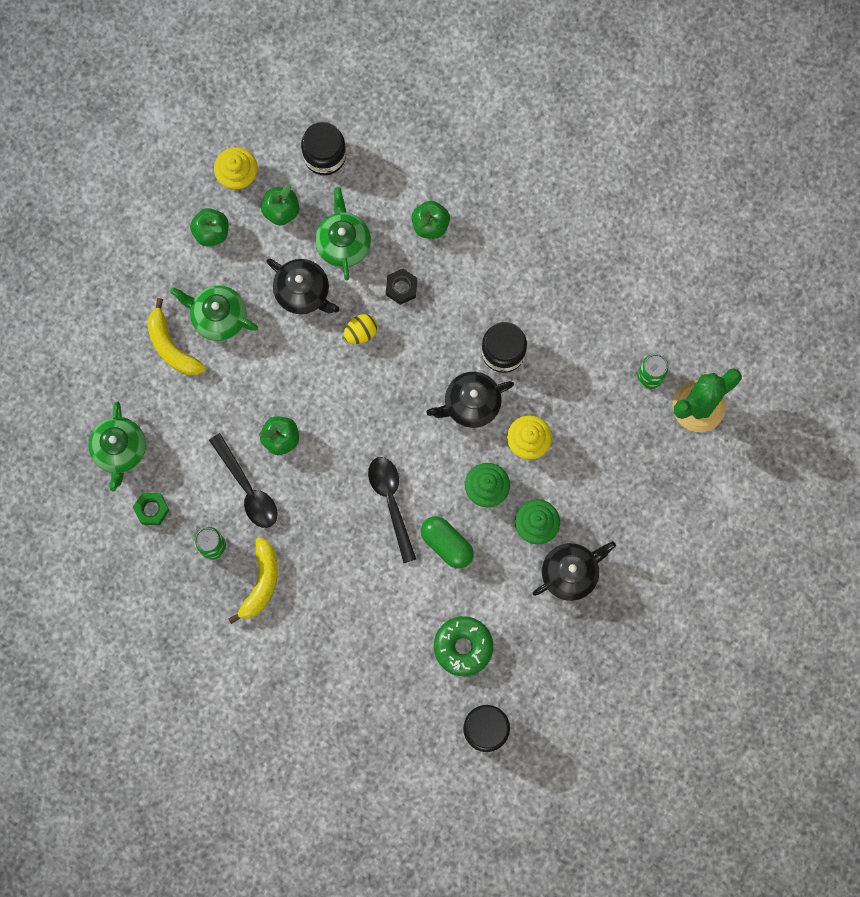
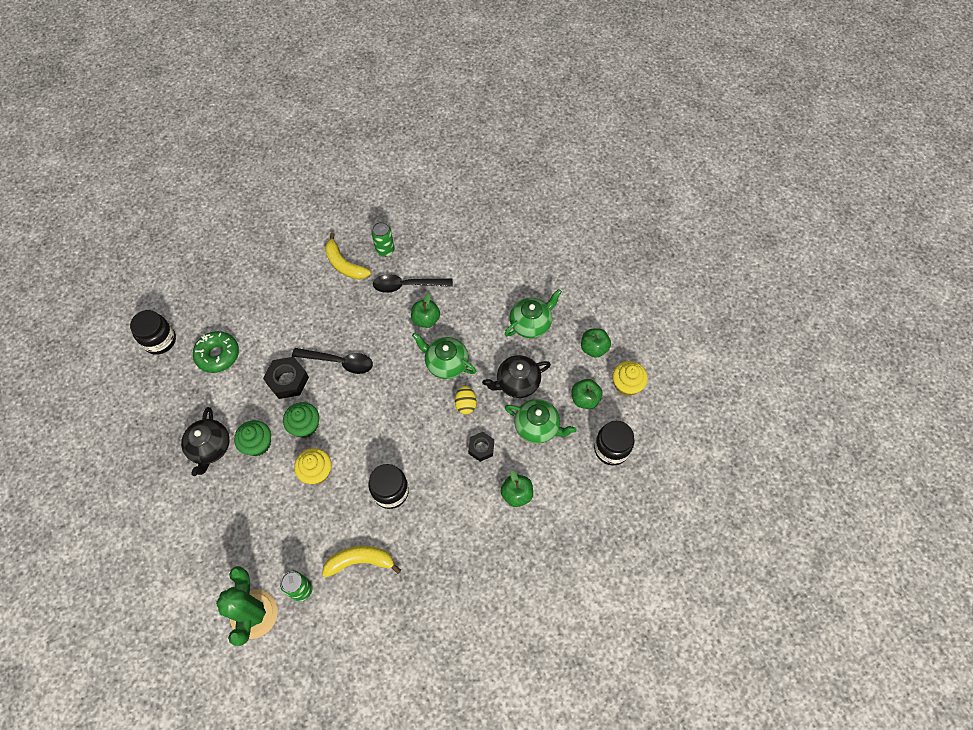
camera: 120 degrees right, 15 degrees down
(120, 450) = (478, 230): green teapot -> green teapot (446, 363)
(152, 509) = (430, 230): green nut -> none
(171, 347) = (527, 288): yellow banana -> yellow banana (360, 561)
(446, 544) = (288, 380): green capsule -> black nut
(471, 404) = (369, 448): black teapot -> none

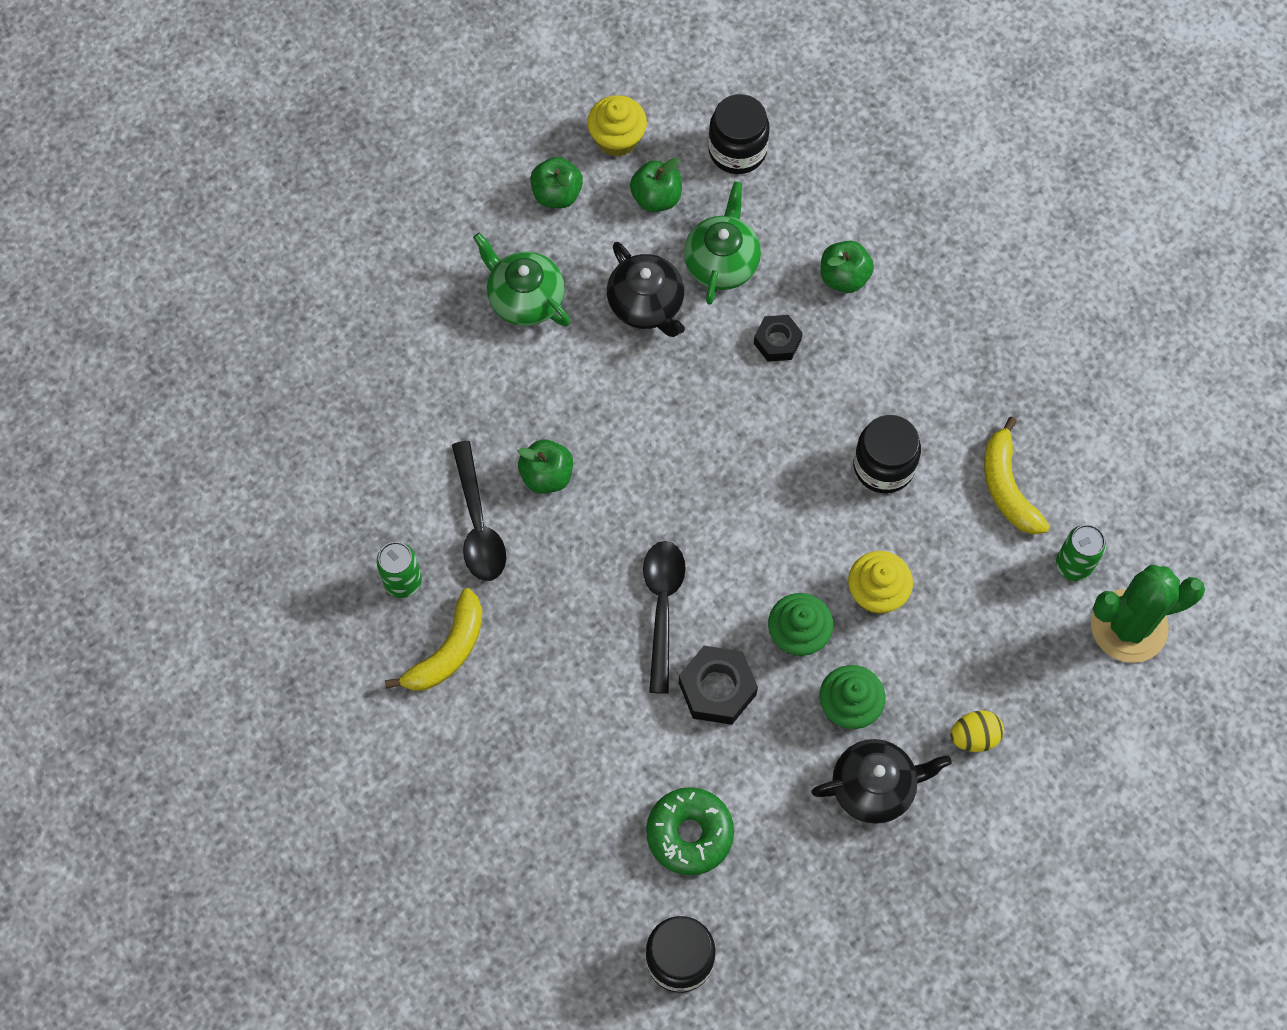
camera: 100 degrees left, 5 degrees up
(446, 363) = (631, 424): green teapot -> none
(465, 404) = (703, 379): yellow egg -> yellow egg (974, 737)

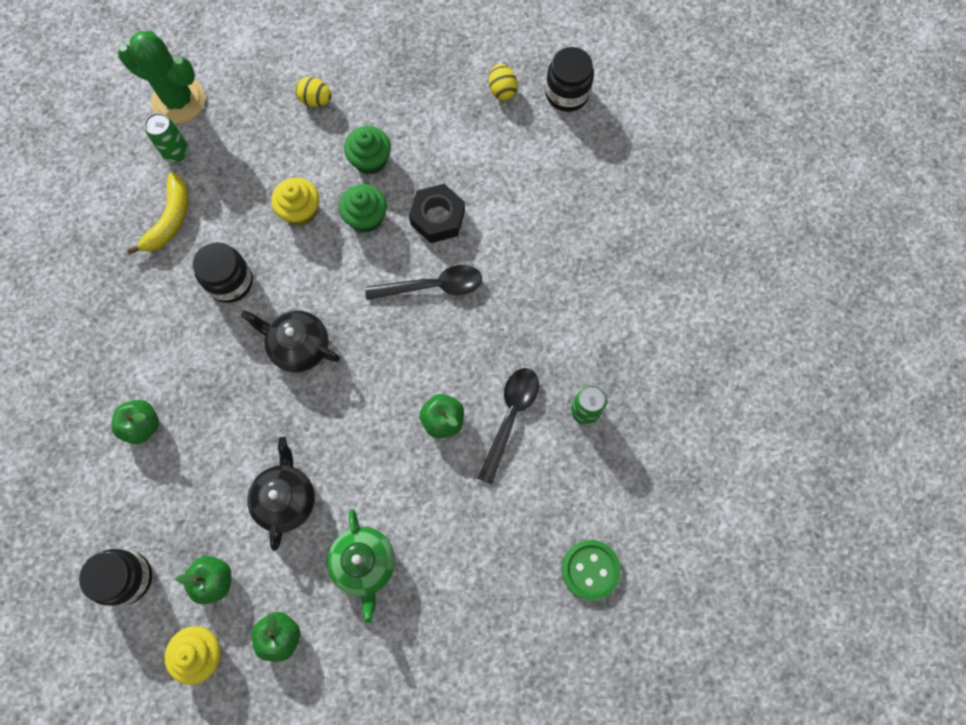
camera: 145 degrees left, 5 degrees up
(298, 432) = (590, 570): none -> green button
(448, 651) = (584, 346): yellow banana -> none
(662, 607) = (433, 286): black spoon -> black spoon turned 135 degrees counterclockwise
(689, 834) = (514, 151): green donut -> none
(721, 262) = (211, 495): green teapot -> none
(763, 907) = (502, 90): none -> yellow egg
(777, 341) = (224, 410): black nut -> none
(874, 787) = (392, 110): black teapot -> black teapot (299, 346)

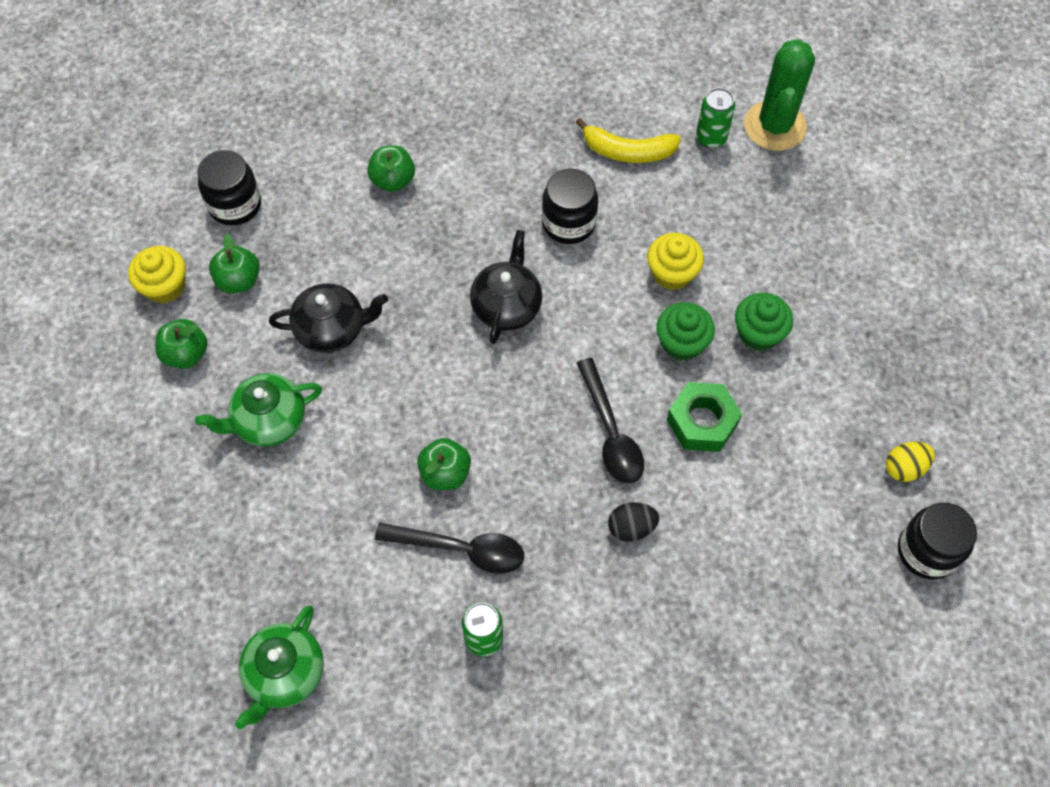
camera: 80 degrees right, 10 degrees down
(315, 100) = (820, 260): yellow egg -> none
(437, 218) = (702, 422): black nut -> green nut
(515, 287) = (631, 528): none -> black egg
(590, 570) = (285, 673): green button -> green teapot

